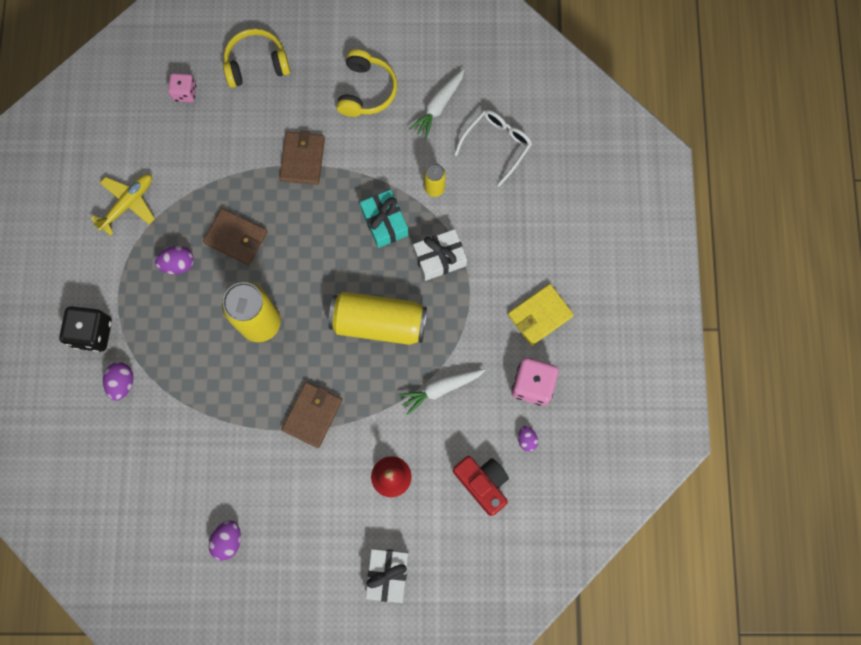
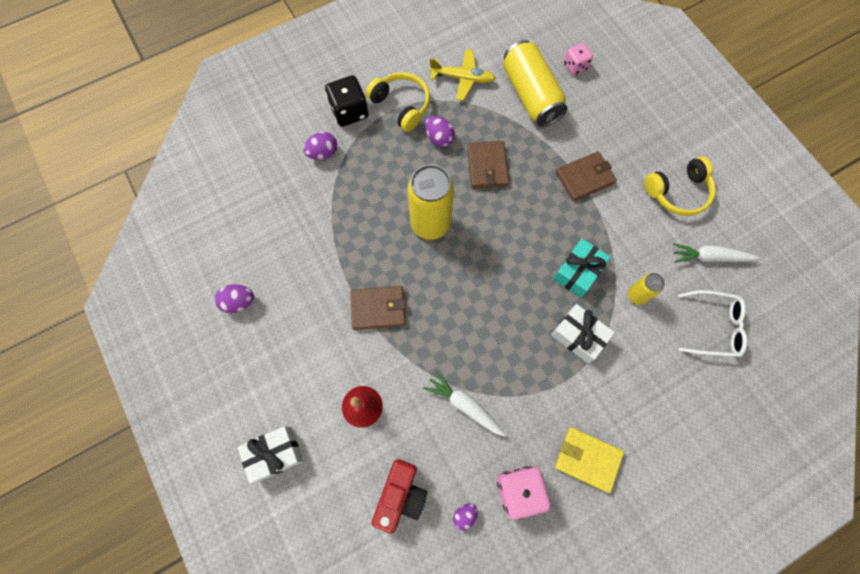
camera: 60 degrees right, 5 degrees down
(256, 64) = (635, 100): yellow headphones -> yellow headphones (401, 105)
(379, 323) = (489, 317): yellow can -> yellow can (530, 95)

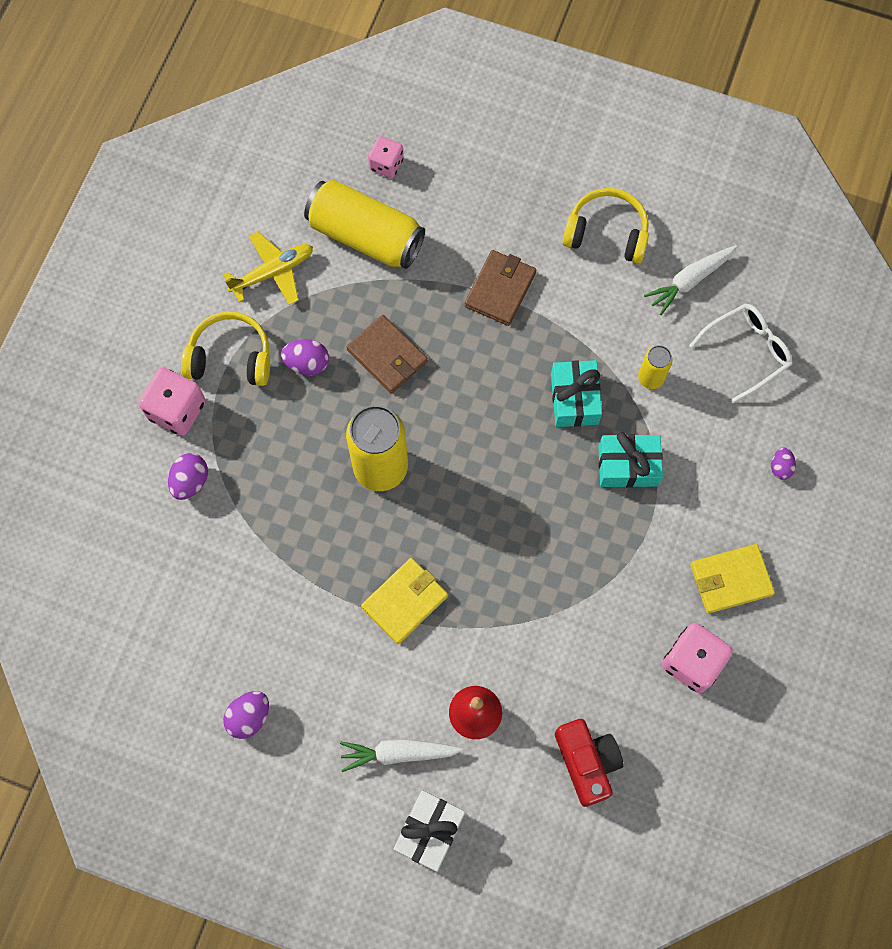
camera: 40 degrees left, 0 degrees up
(349, 112) = (177, 410): black dice -> pink dice
(378, 308) = (404, 601): brown wallet -> yellow wallet
(464, 405) = (574, 626): white carrot -> white carrot (398, 753)
(464, 515) = (661, 728): purple egg -> purple egg (780, 467)
(578, 336) = (628, 465): white gift -> turquoise gift
(678, 192) = (606, 233): yellow headphones -> yellow headphones turned 105 degrees counterclockwise

